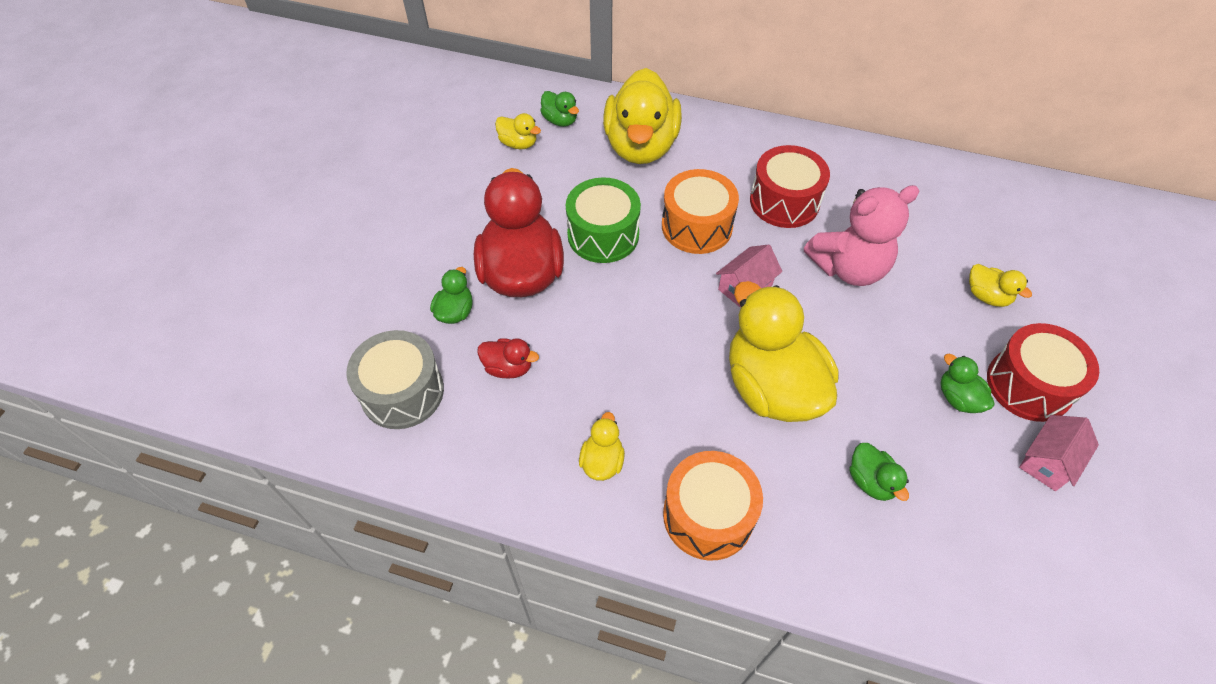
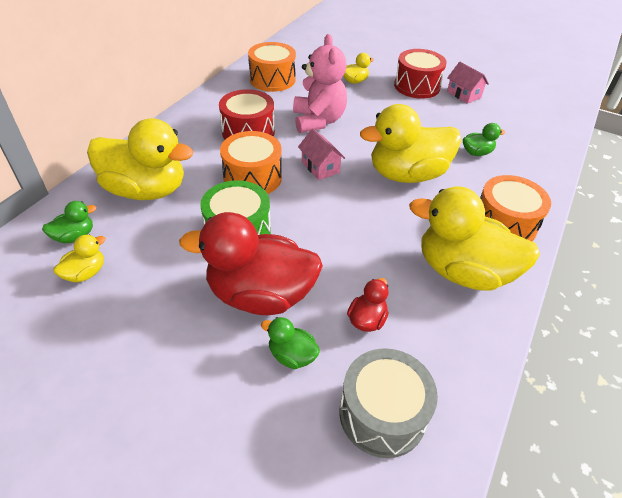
camera: 80 degrees left, 10 degrees down
(602, 461) = (463, 271): yellow duck -> yellow duck, size x2.29
(925, 198) = (272, 79): none -> orange drum
(958, 398) = (423, 109): green duck -> none

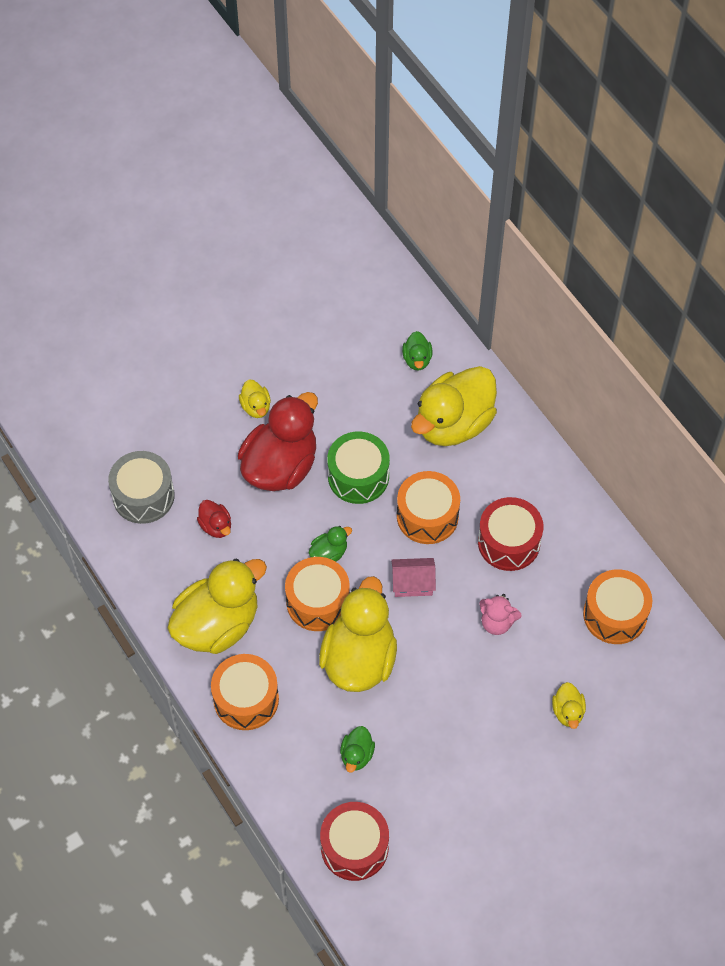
camera: 120 degrees right, 15 degrees up
(85, 273) = (369, 359): yellow duck -> yellow duck (256, 407)
(292, 355) = (216, 464): green duck -> green duck (329, 553)
(318, 121) = (497, 622): pink teddy bear -> pink teddy bear, size x0.58
(382, 213) = (318, 602): none -> orange drum
(417, 86) = (521, 782): red drum -> red drum (354, 847)
(463, 94) = (475, 829): pink house -> none

